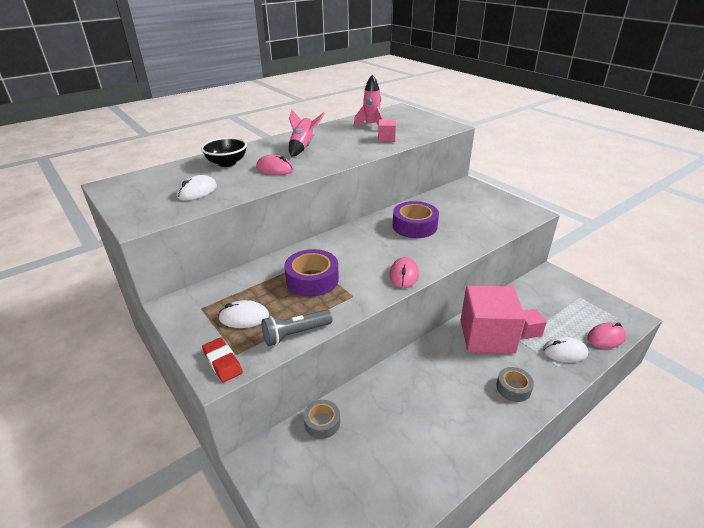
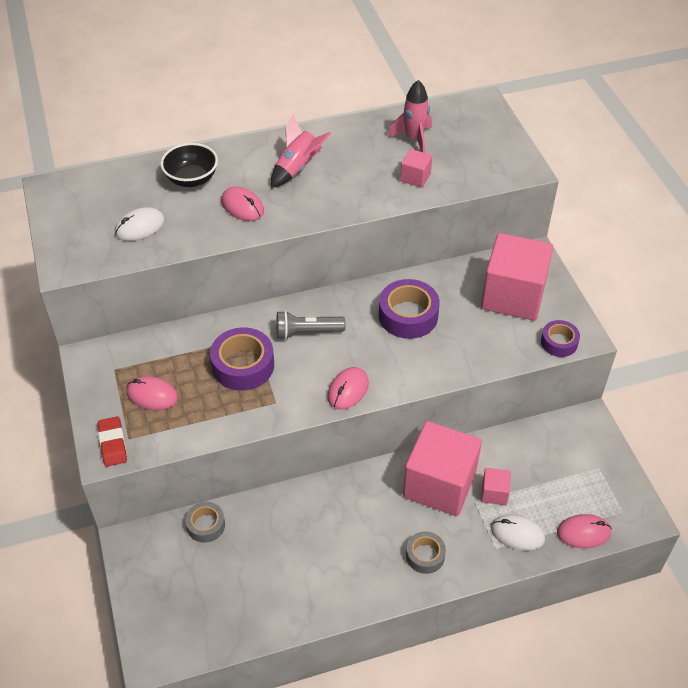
camera: 20 degrees right, 15 degrees up
(244, 317) = (152, 395): white mouse -> pink mouse
(295, 334) = (193, 433): grey flashlight -> grey flashlight (307, 332)
(473, 203) = (513, 296): none -> pink cube
(522, 218) = (559, 342): none -> purple tape

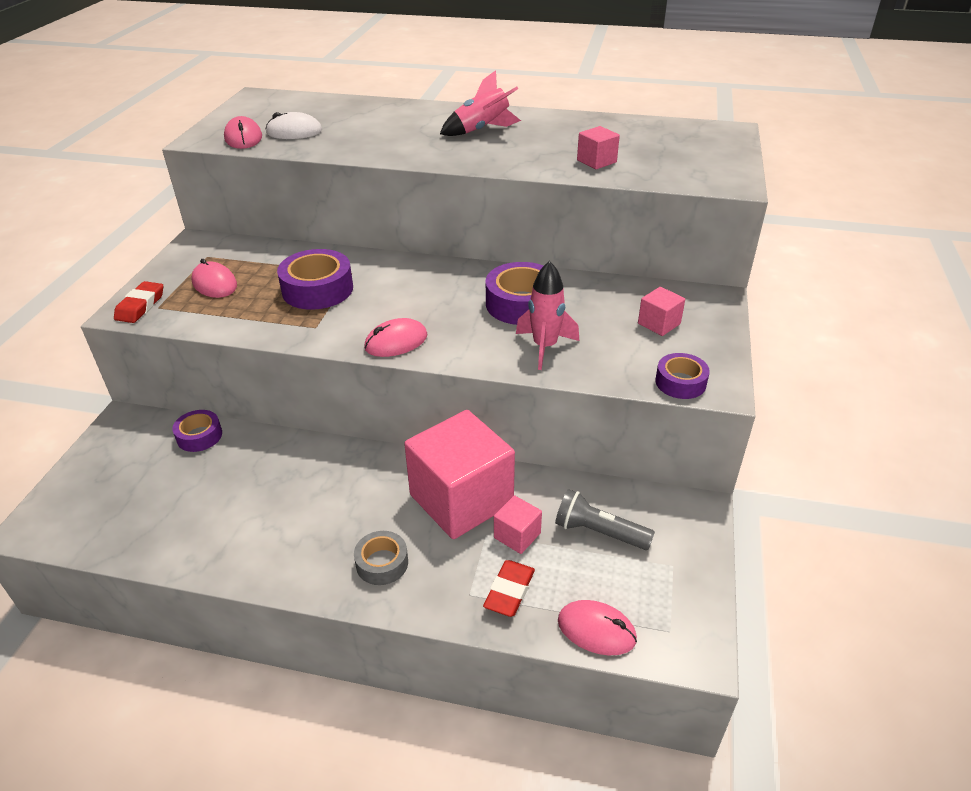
camera: 30 degrees right, 10 degrees down
(191, 179) = (377, 115): black bowl -> none
(206, 525) = (199, 436): grey tape -> purple tape
(242, 206) = (399, 141): pink mouse -> pink mouse (243, 138)
(307, 332) = (405, 284): grey flashlight -> grey flashlight (599, 532)
(414, 139) = (624, 137): pink rocket -> pink rocket (545, 347)
(513, 296) = (659, 324): pink cube -> pink cube, size x0.43
(517, 534) = (509, 591): white mouse -> red eraser

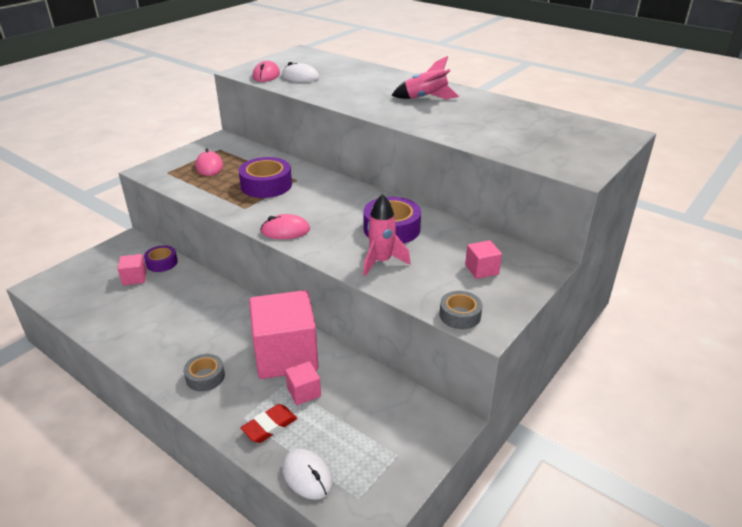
camera: 25 degrees right, 5 degrees down
(140, 306) = (158, 169): red eraser -> none
(596, 161) = (487, 135): pink cube -> pink cube (134, 278)
(596, 630) = (307, 476): pink mouse -> white mouse
(599, 532) = (362, 411): grey flashlight -> none
(680, 382) = (460, 315): purple tape -> grey tape

